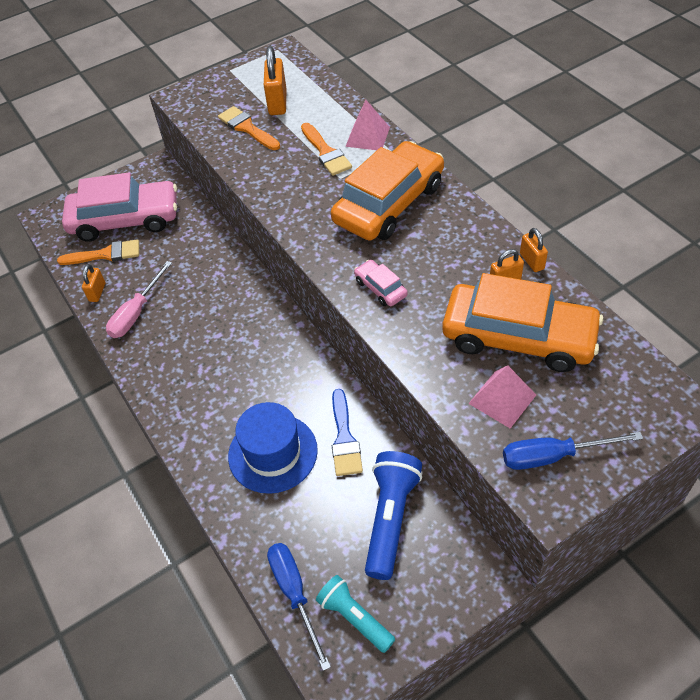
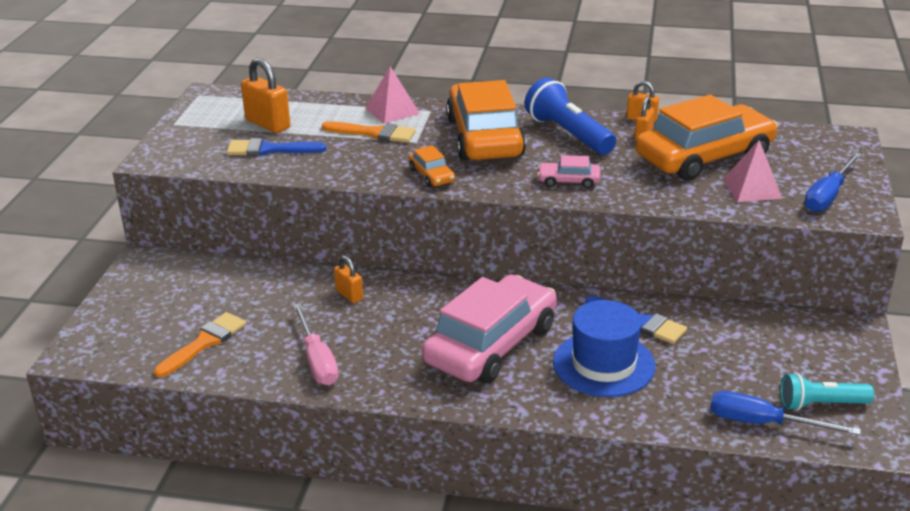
camera: 50 degrees left, 20 degrees down
(97, 292) = (247, 371): orange padlock -> orange padlock (349, 295)
(125, 220) = (180, 310): pink car -> pink car (491, 344)
(247, 128) = (269, 150): orange brush -> blue brush
(303, 218) = (431, 175): none -> orange car
(390, 518) = (748, 341): blue flashlight -> blue flashlight (568, 134)

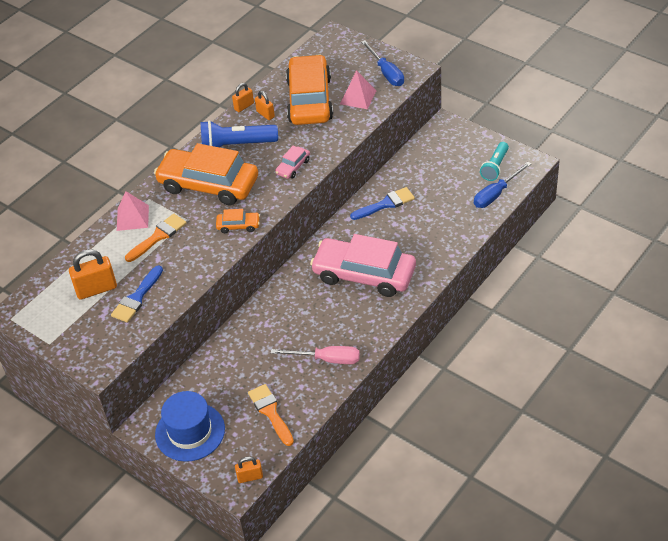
camera: 60 degrees left, 15 degrees up
(349, 295) = (268, 324): orange padlock -> orange padlock (250, 477)
(491, 344) = (364, 274): pink car -> pink car turned 45 degrees counterclockwise
(604, 364) = (412, 234): blue hat -> blue hat (190, 432)

